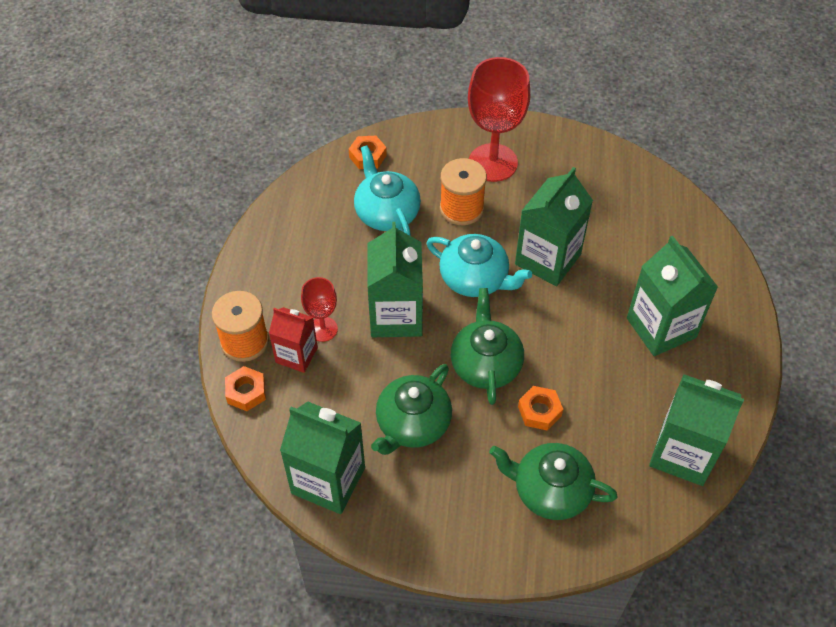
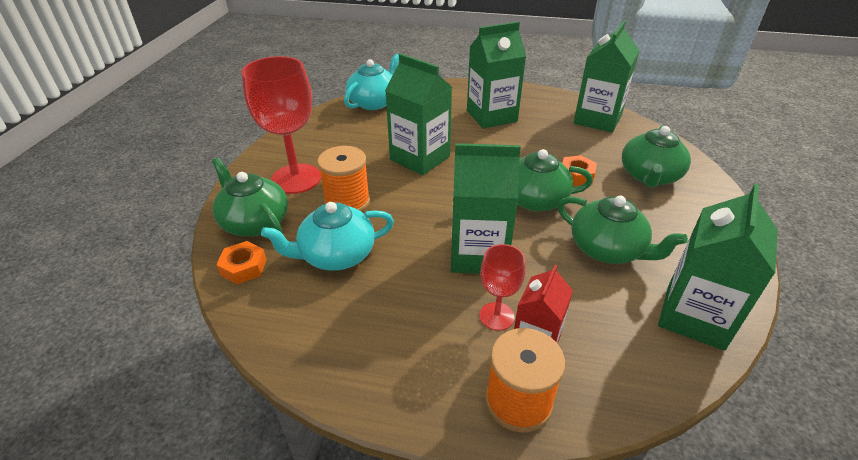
camera: 85 degrees left, 15 degrees down
(246, 392) = (598, 399): orange nut -> none
(424, 148) = (254, 222): none -> green teapot
(475, 279) = (436, 199): turquoise teapot -> turquoise teapot (374, 102)

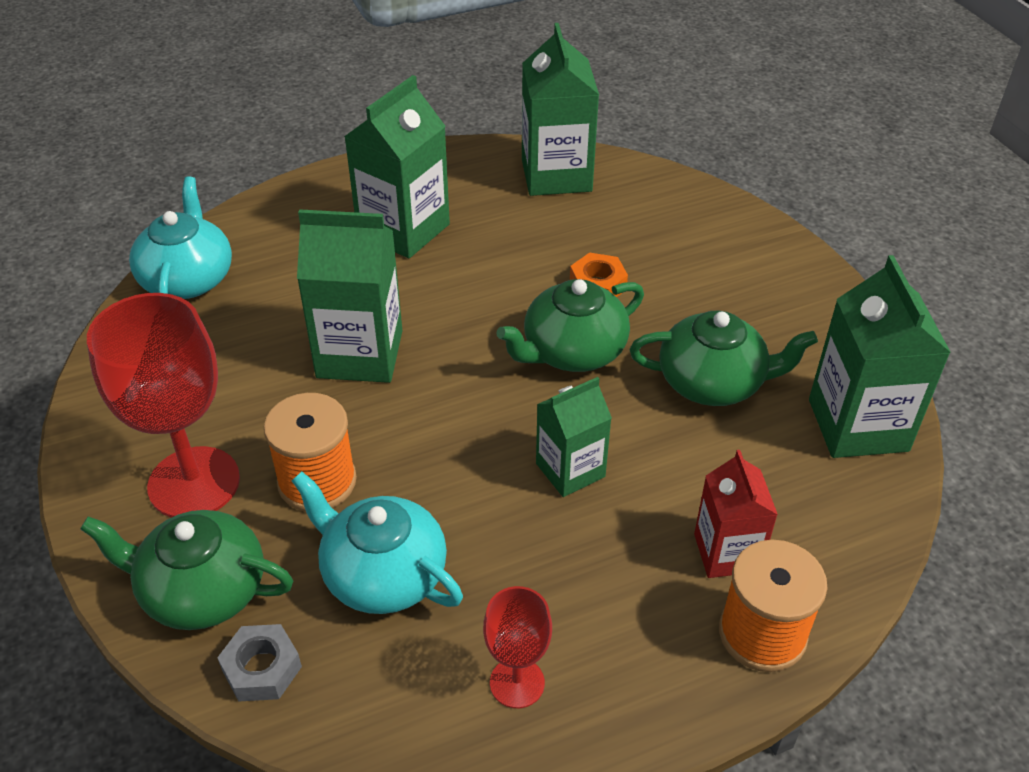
camera: 35 degrees left, 5 degrees up
(243, 267) = (262, 669): orange nut -> grey nut
(336, 255) = (382, 574): turquoise teapot -> turquoise teapot turned 90 degrees clockwise
(478, 254) = (570, 470): green carton -> green carton, size x0.62
(496, 316) = (659, 544): red goblet -> red goblet (517, 683)
(649, 176) = (685, 246): green teapot -> none

